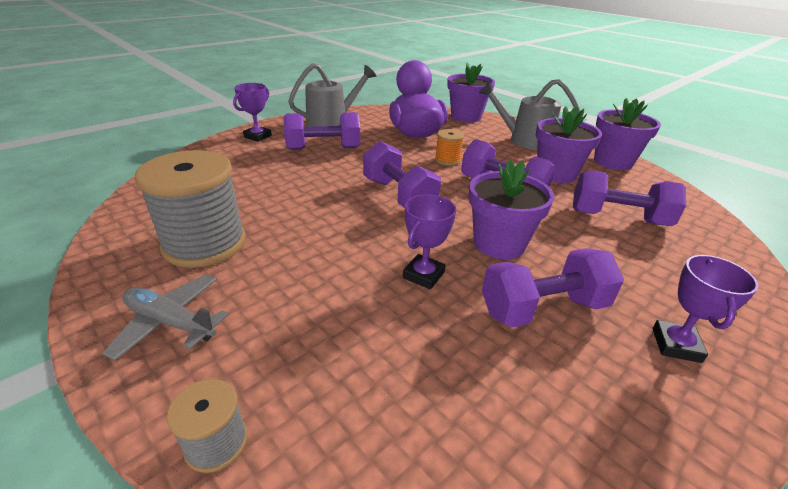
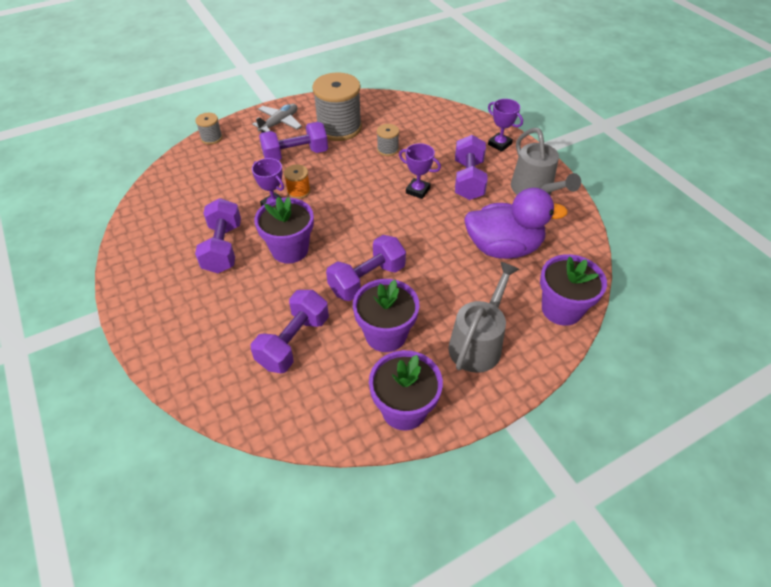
camera: 105 degrees right, 15 degrees up
(268, 197) = (387, 149): none -> grey spool
(398, 195) = (372, 212): purple dumbbell -> purple dumbbell (295, 155)
(447, 160) = (432, 257): orange spool -> orange spool (298, 191)
(676, 345) = (168, 293): purple trophy -> purple trophy (417, 190)

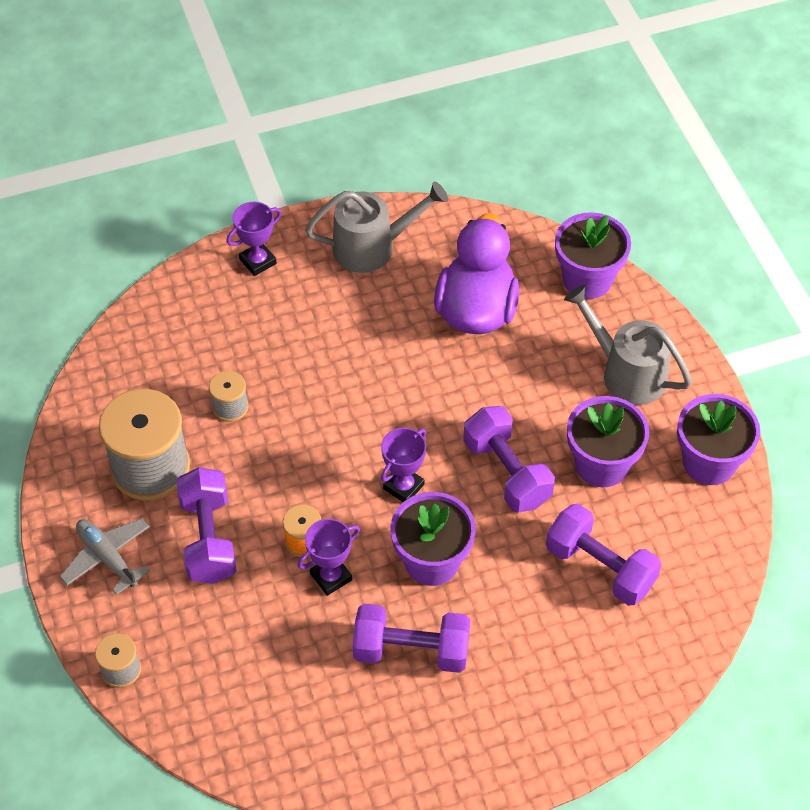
camera: 80 degrees left, 5 degrees up
(417, 190) = (339, 384): purple trophy -> purple trophy (403, 486)
(468, 180) = (331, 318): purple dumbbell -> none

